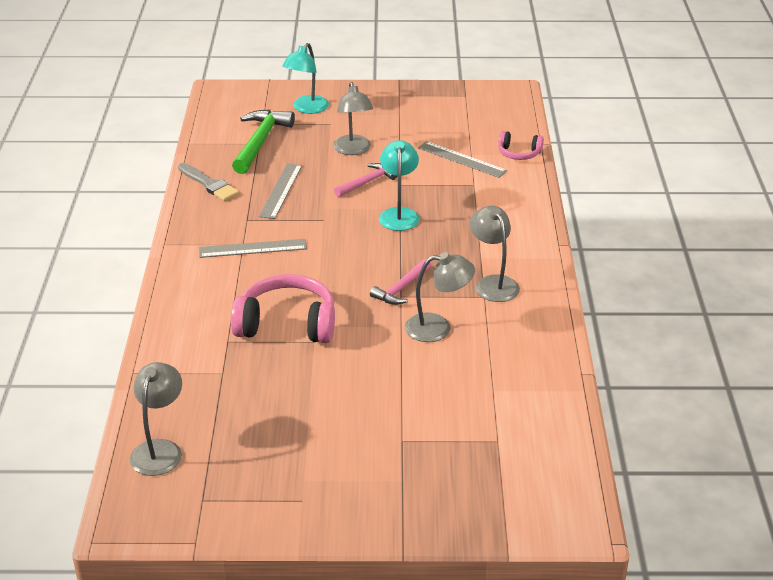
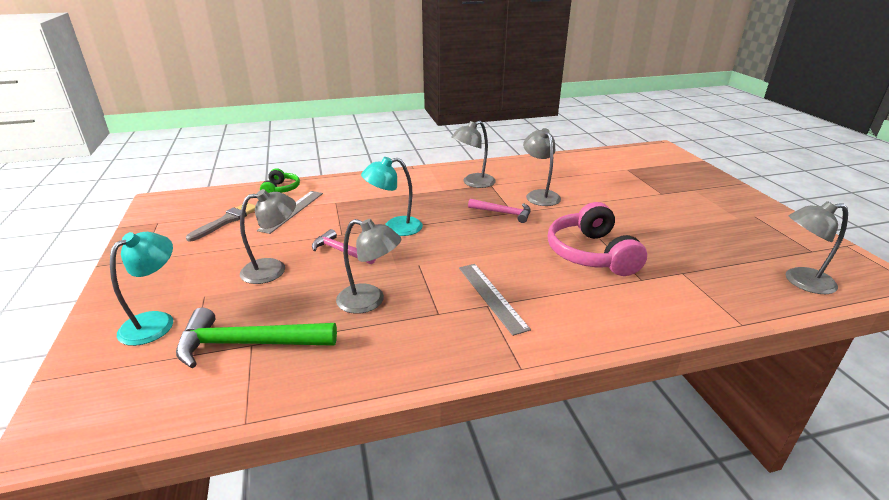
camera: 105 degrees left, 5 degrees down
(209, 184) = (367, 365): grey brush -> grey brush (226, 221)
(281, 190) = (370, 301): grey ruler -> grey lamp
(307, 108) = (156, 322): turquoise lamp -> turquoise lamp turned 75 degrees counterclockwise
(519, 153) = (281, 189): pink headphones -> green headphones

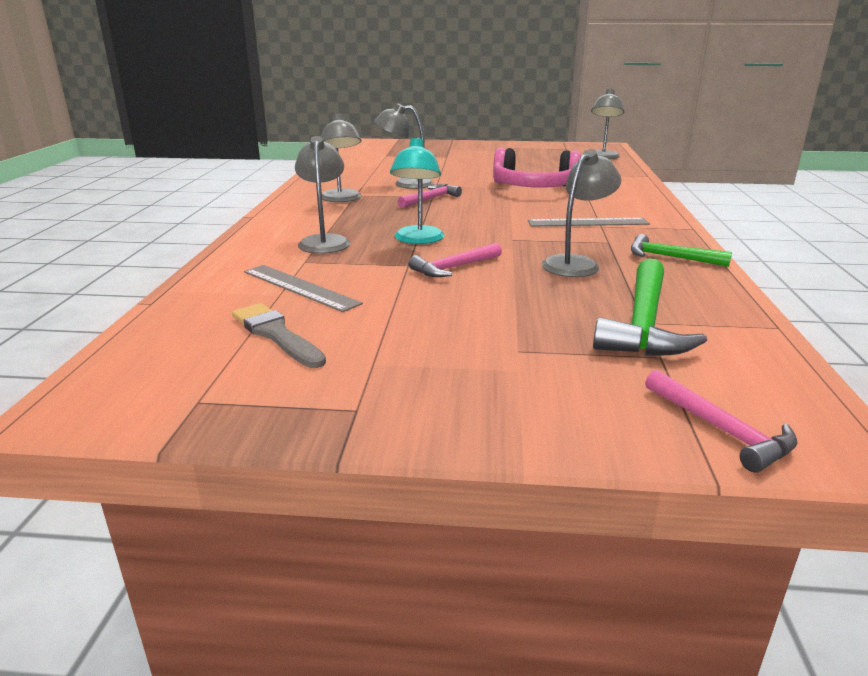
camera: 70 degrees left, 5 degrees down
(86, 383) = (720, 429): none -> pink hammer
(156, 322) = (576, 384): turquoise lamp -> none
(273, 269) = (472, 305): grey lamp -> grey lamp (324, 241)
(281, 189) = (203, 291): green headphones -> none
(408, 353) = (670, 257): none -> green hammer

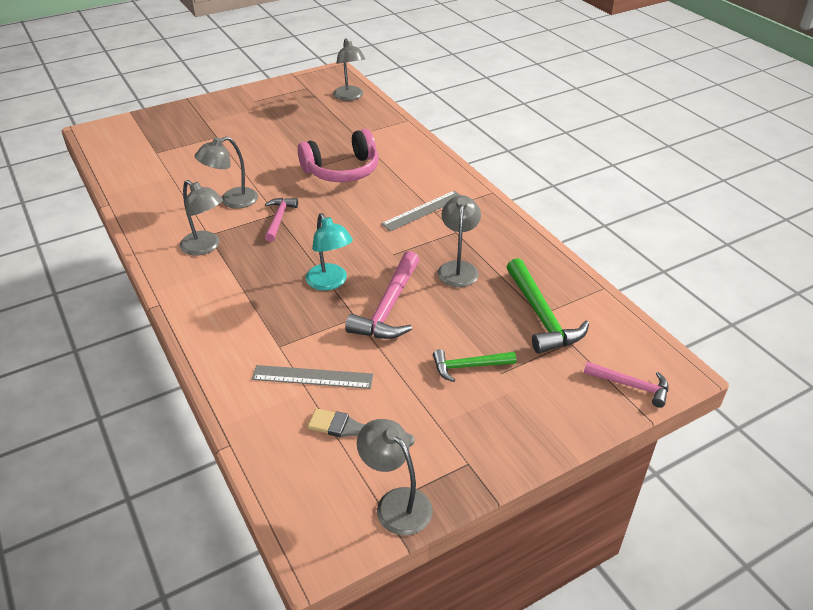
camera: 35 degrees left, 15 degrees up
(324, 241) = (263, 314): grey lamp -> grey lamp (396, 503)
(454, 267) = (389, 307): pink hammer -> pink hammer, size x1.65
(670, 257) = (505, 236): green hammer -> green hammer (469, 366)

